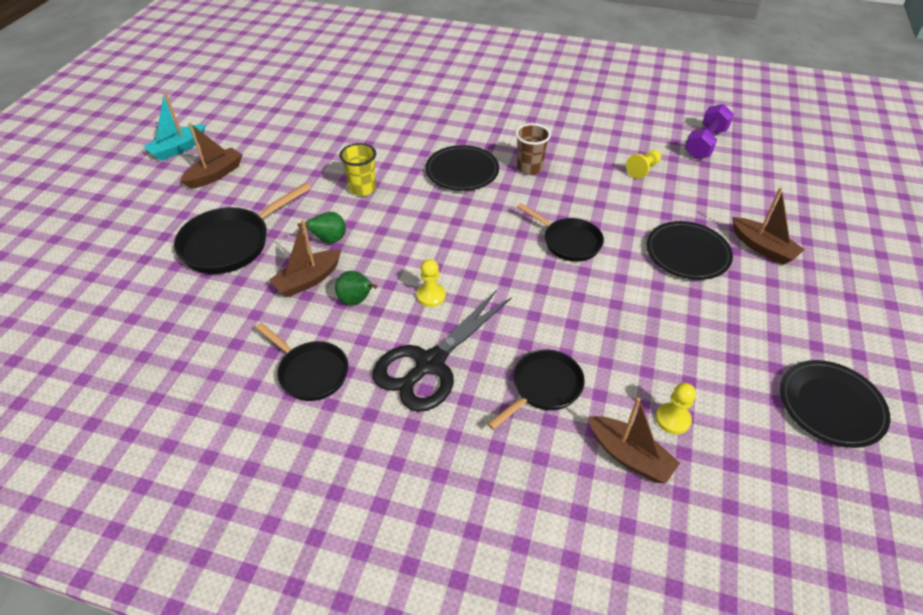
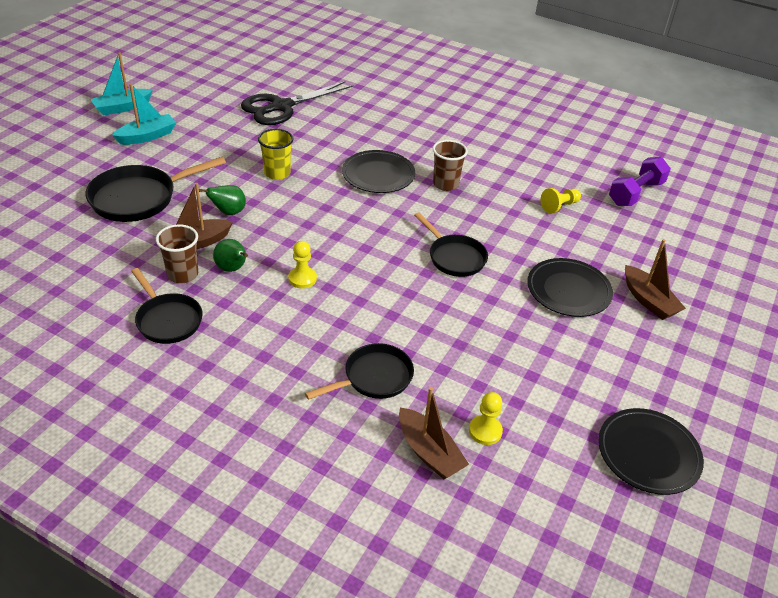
camera: 10 degrees right, 5 degrees down
(215, 175) = (147, 136): brown boat -> turquoise boat
(307, 318) = (183, 274): none -> brown cup
(430, 364) = (277, 336): black scissors -> black scissors (281, 107)

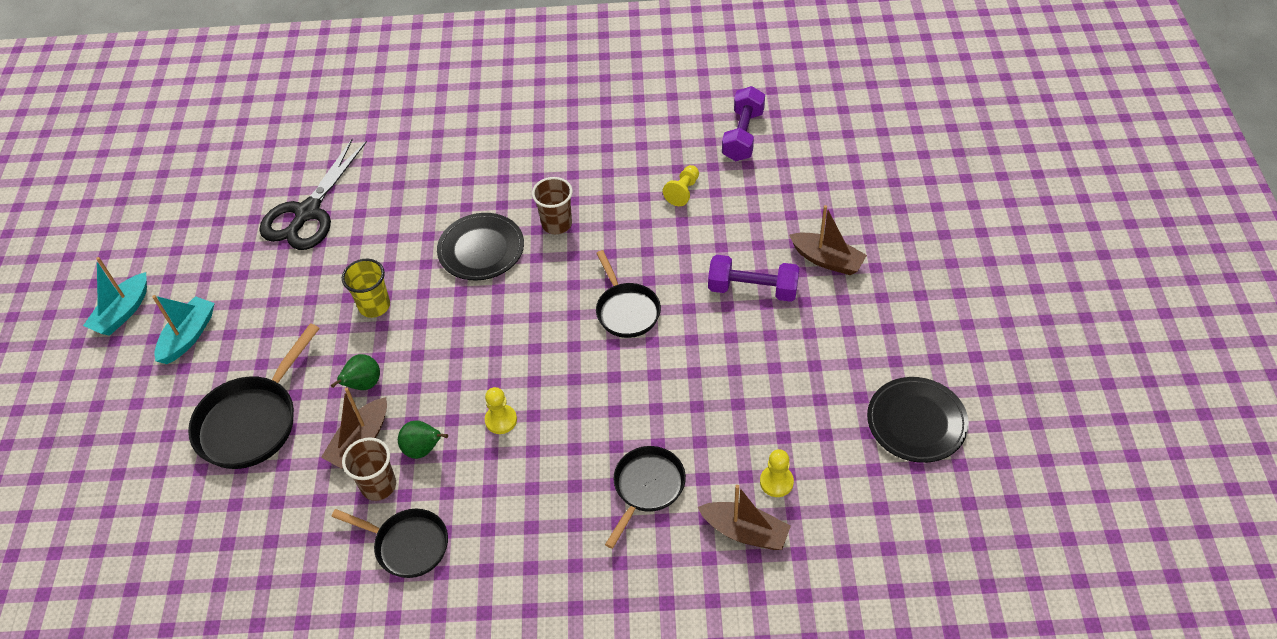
camera: 25 degrees left, 10 degrees up
(454, 257) = (626, 310): black pan -> black pan turned 45 degrees clockwise
(568, 290) = (752, 289): black plate -> purple dumbbell

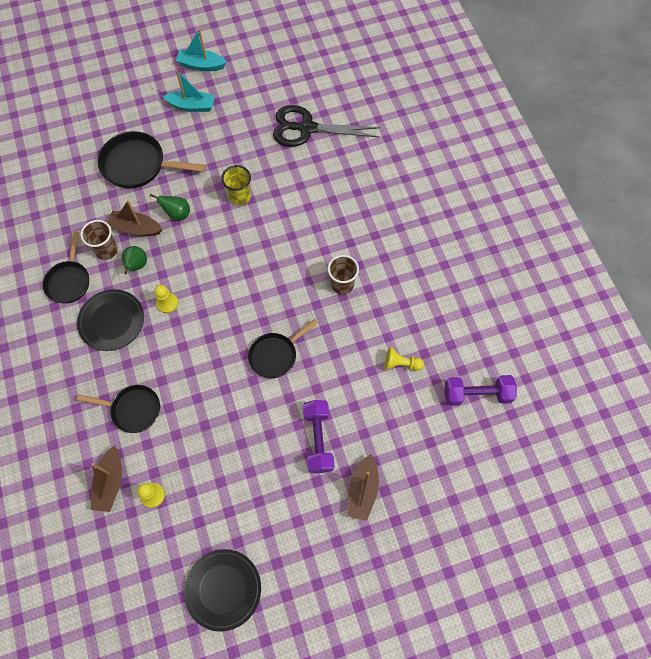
camera: 70 degrees right, 15 degrees up
(481, 249) = (305, 243): black plate -> black plate (112, 321)

